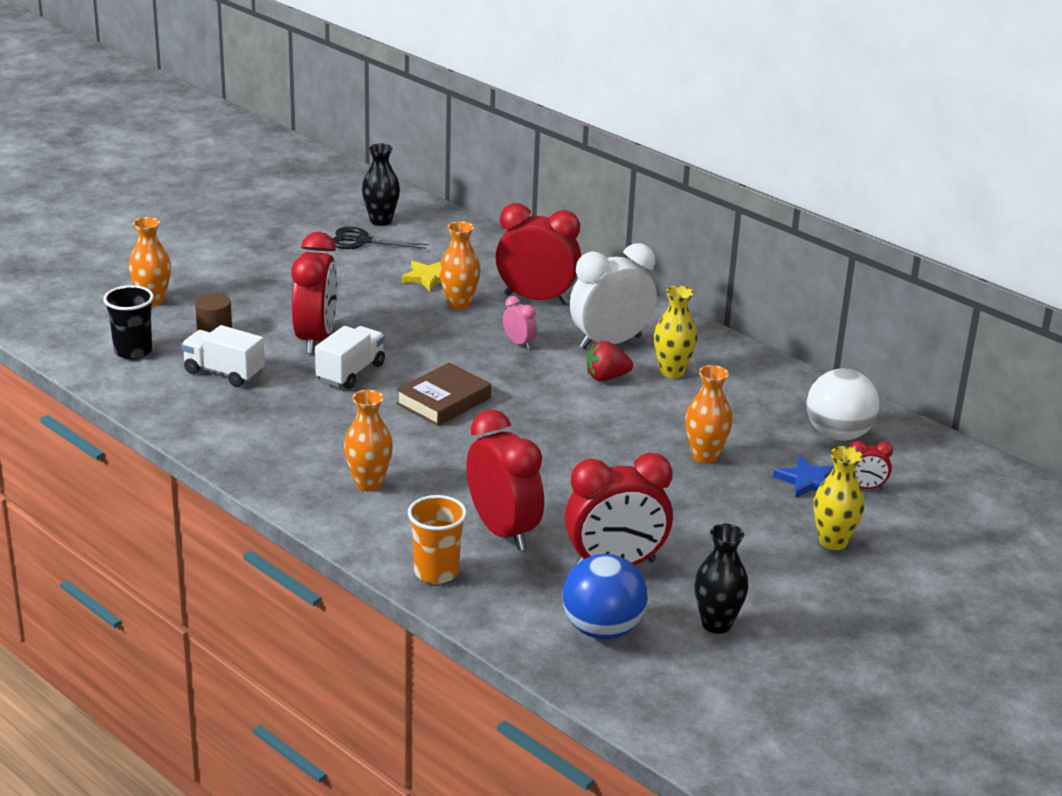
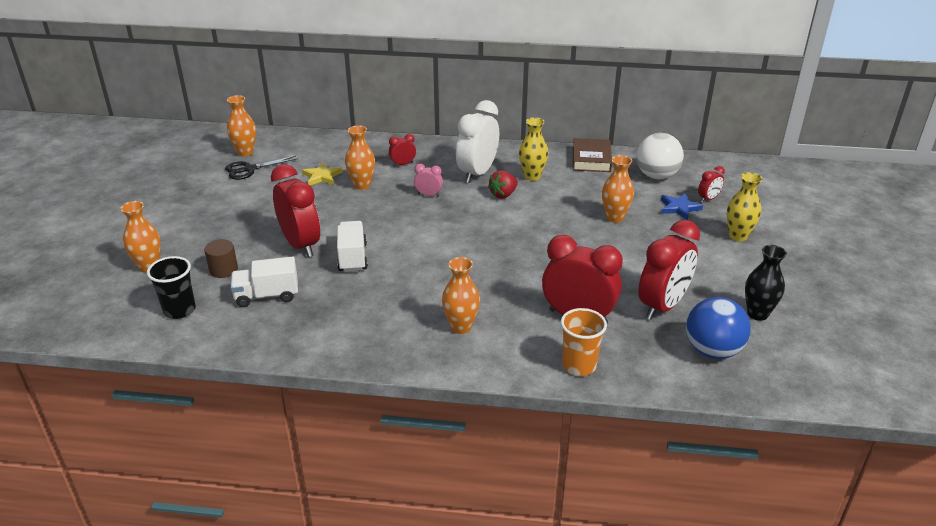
camera: 35 degrees left, 5 degrees up
(381, 221) = (245, 152): black vase -> orange vase
(443, 401) = (433, 250): brown book -> brown book (591, 159)
(536, 299) = (403, 164): red clock -> red clock, size x0.46

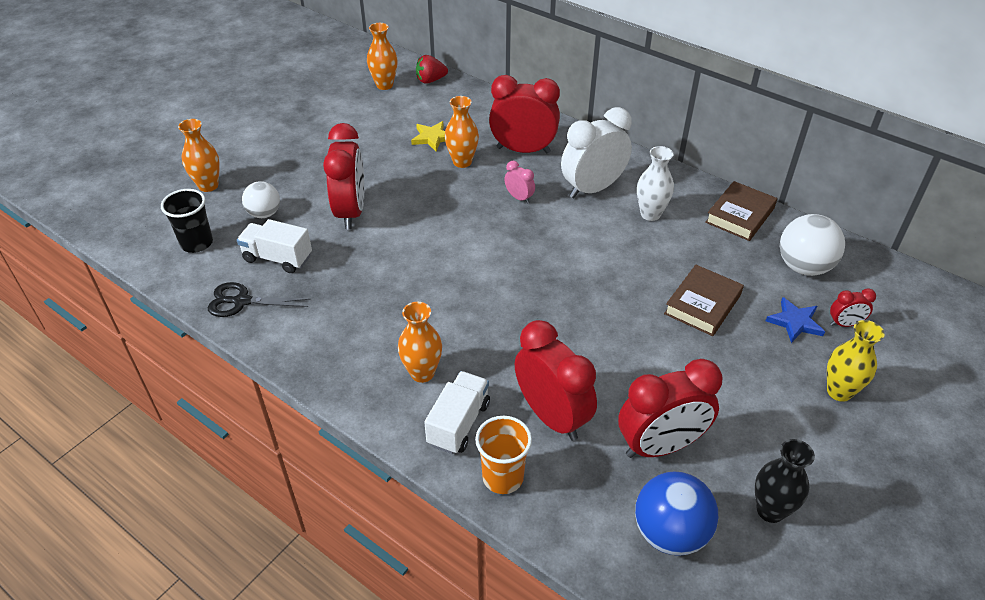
camera: 30 degrees right, 10 degrees up
(223, 270) = (264, 213): brown cylinder -> white ball
(249, 169) = (373, 106): black scissors -> black scissors (242, 301)
(352, 257) = (386, 245): white truck -> white truck (459, 423)
(403, 164) = (523, 150): red clock -> red clock, size x2.18
(503, 194) = (599, 226): red strawberry -> red strawberry (430, 80)
(532, 176) = (650, 214): yellow vase -> white vase
(614, 217) = (702, 304): orange vase -> brown book

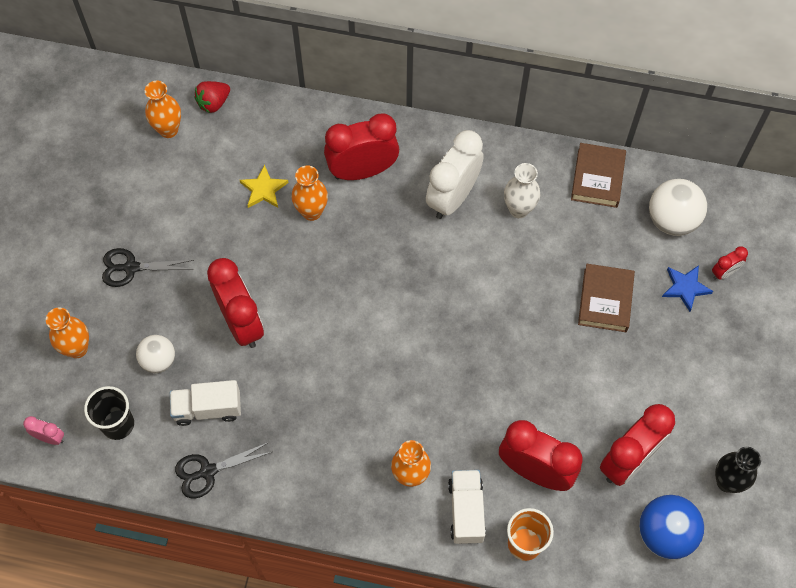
camera: 25 degrees left, 20 degrees up
(291, 152) = (131, 267): none -> black scissors
(519, 198) = (390, 238): pink clock -> pink clock (50, 437)
(839, 391) = (741, 347): yellow vase -> none

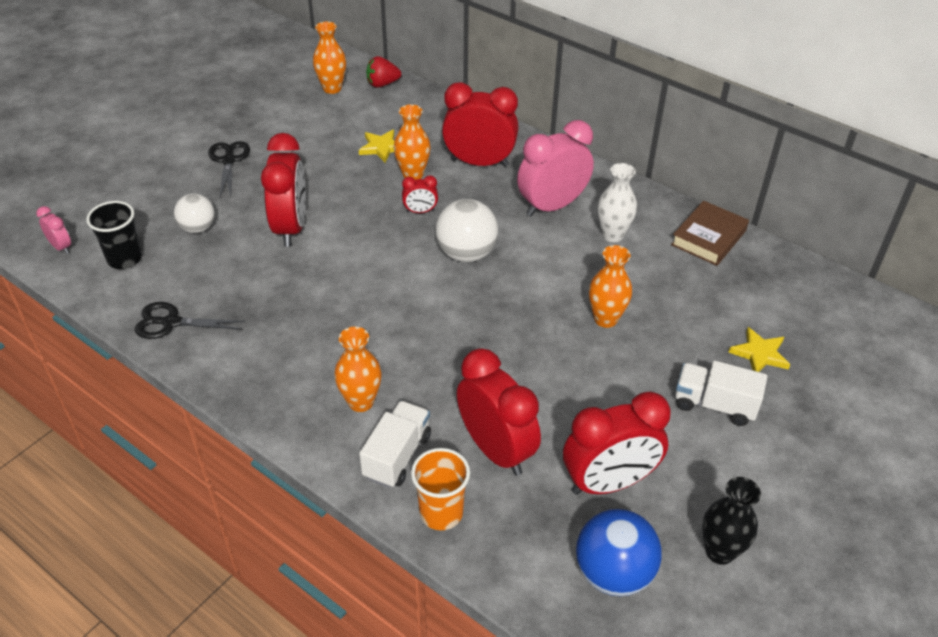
camera: 25 degrees right, 20 degrees down
(77, 348) = (138, 196): orange vase -> orange vase (605, 319)
(131, 267) = (229, 160): black scissors -> black scissors turned 60 degrees clockwise
(208, 408) = (211, 276): white truck -> white truck (714, 405)
(452, 197) = (552, 206): white clock -> pink clock
(605, 300) = (662, 333): brown book -> none
(672, 220) = (773, 294): white ball -> white ball (466, 253)
(685, 287) = (760, 354): blue star -> yellow star
(724, 272) = (812, 356): red clock -> red clock (420, 211)

